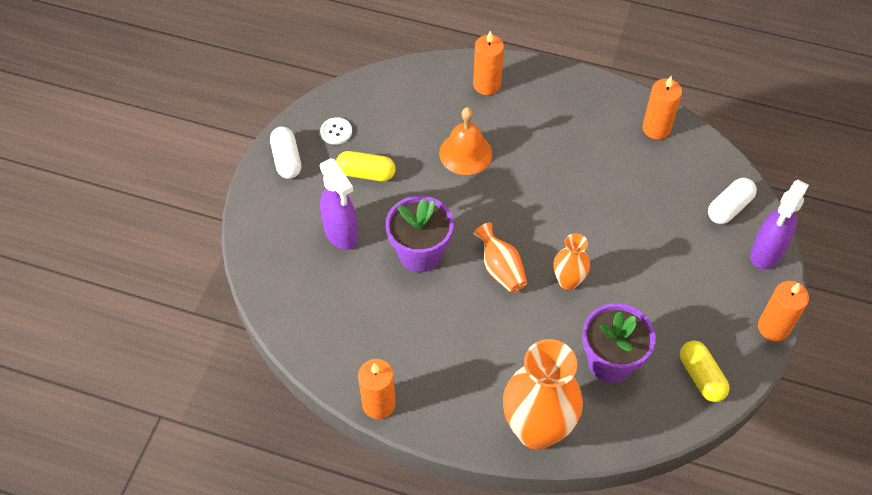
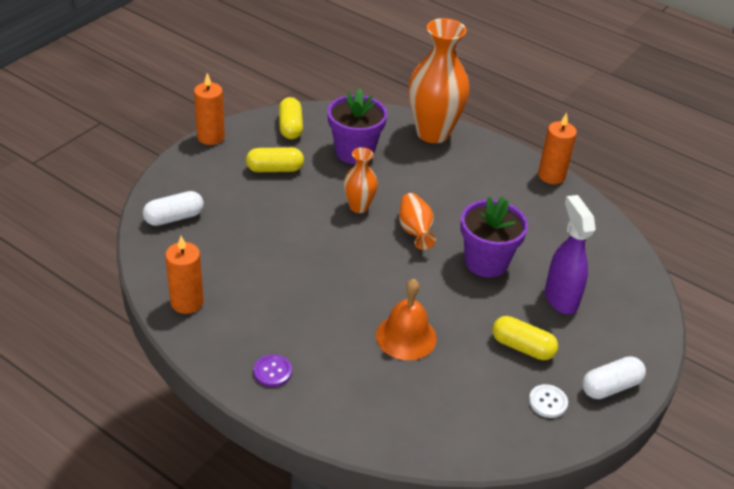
camera: 165 degrees left, 15 degrees down
(286, 160) = (610, 387): white capsule -> white capsule turned 60 degrees clockwise
(487, 85) = (347, 405): orange candle -> none
(554, 93) = (272, 371): none -> purple button
(678, 304) = (275, 169): none -> yellow capsule
(766, 253) = (172, 179): purple spray bottle -> none

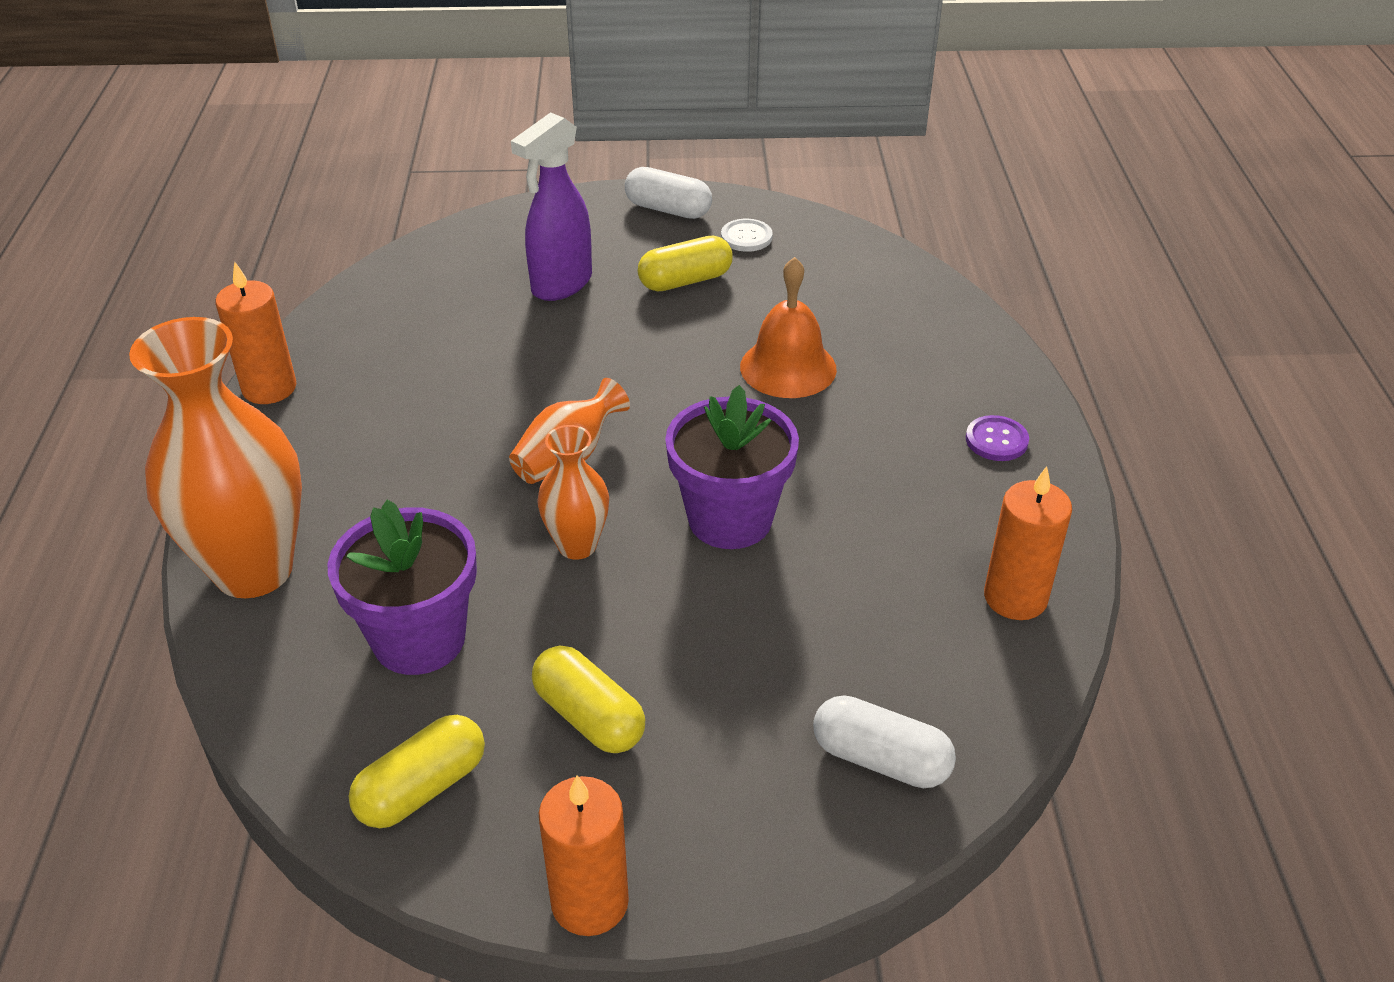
camera: 125 degrees left, 0 degrees up
(486, 262) = (560, 366): purple flower pot -> purple flower pot (730, 519)
(522, 347) = (685, 281): yellow capsule -> yellow capsule turned 75 degrees clockwise

